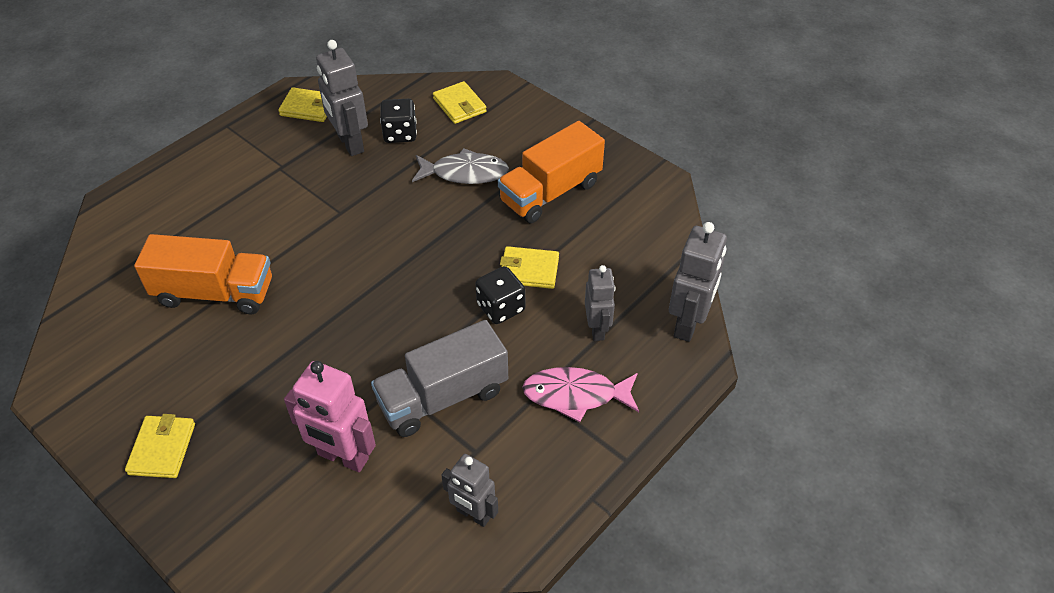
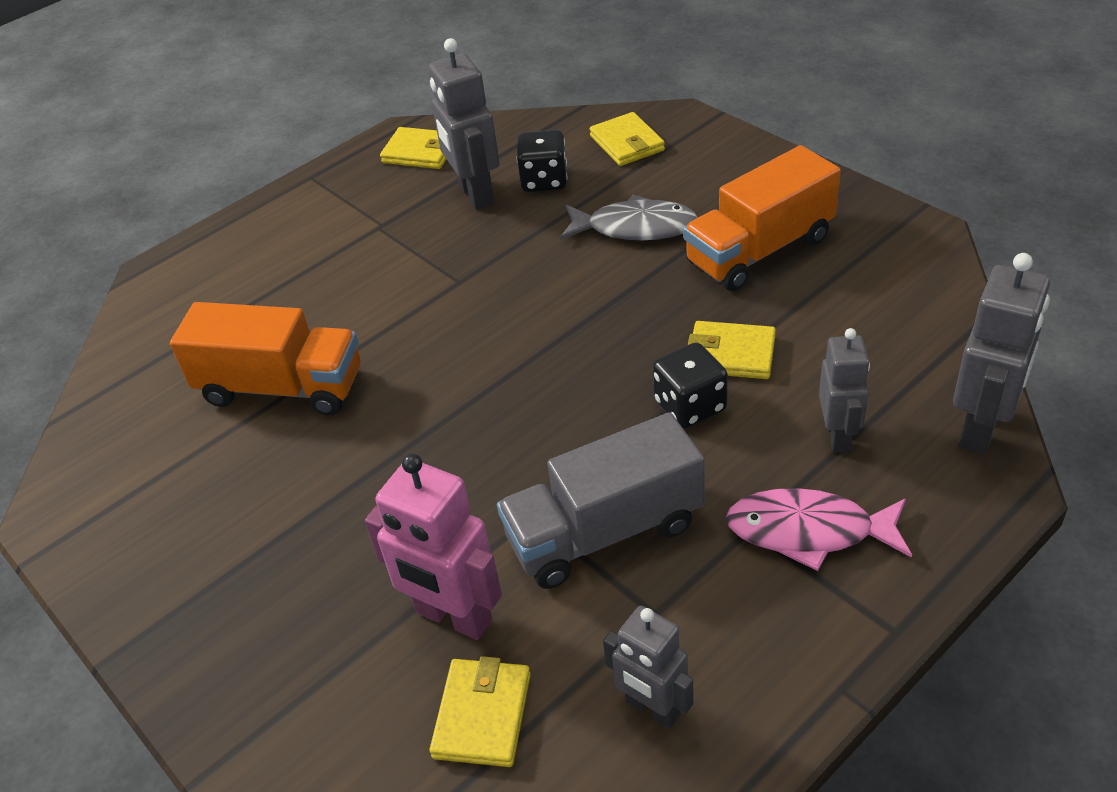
camera: 10 degrees right, 5 degrees down
(162, 449) = (193, 600): yellow wallet -> yellow wallet (482, 715)

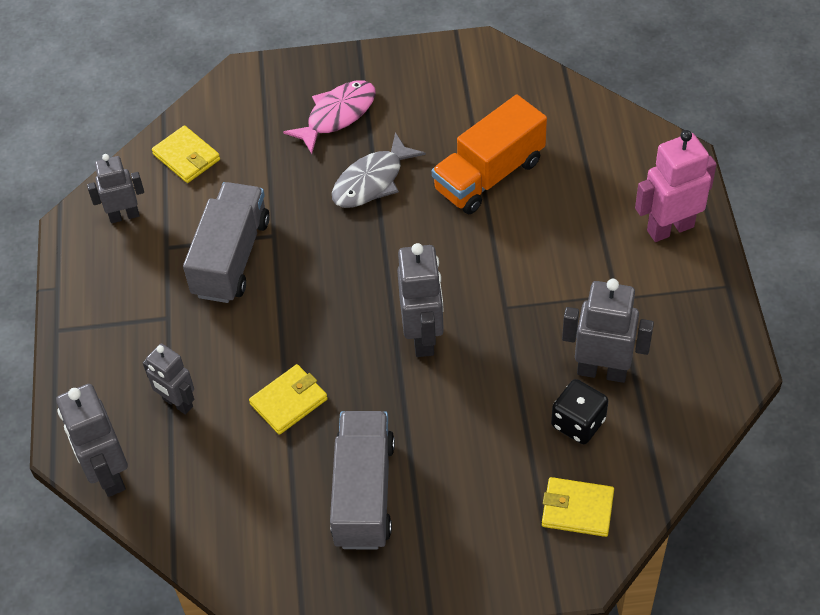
camera: 125 degrees right, 10 degrees up
(420, 152) = (698, 368): yellow wallet -> none
(453, 617) = (247, 172): pink robot -> pink robot (670, 228)
(551, 312) = (423, 337): none -> grey robot
(635, 228) = (463, 439): grey fish -> grey fish (372, 181)
(690, 406) = (272, 351): black dice -> none
(759, 250) = (364, 493): orange truck -> grey truck
(809, 531) = (139, 340): pink fish -> pink fish (337, 115)

